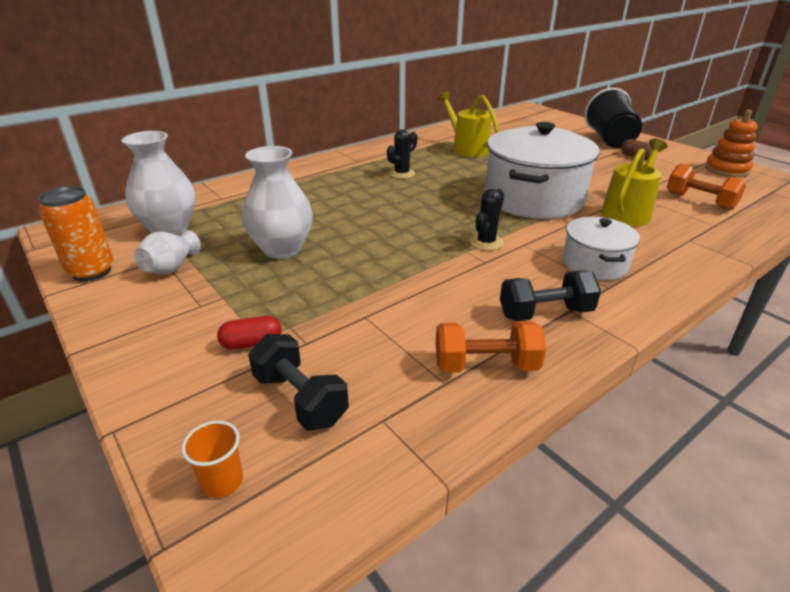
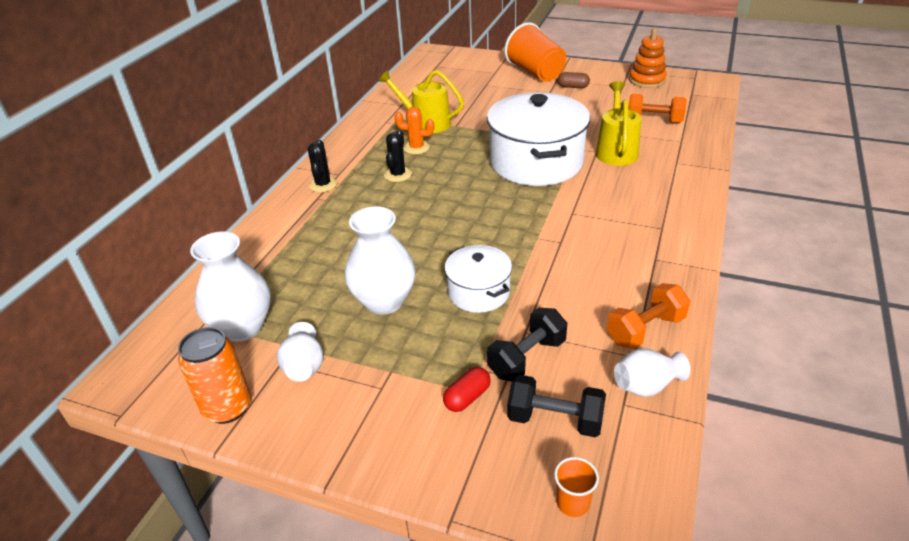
camera: 30 degrees left, 5 degrees up
(426, 416) = (646, 386): none -> white vase
(439, 161) = (416, 148): none -> orange cactus
(486, 242) = (543, 222): black cactus -> black cactus (323, 184)
(545, 313) = (643, 269): black dumbbell -> black dumbbell (527, 358)
(594, 264) = (636, 211): white pot -> white pot (478, 292)
(609, 139) = (535, 73): black cup -> orange cup

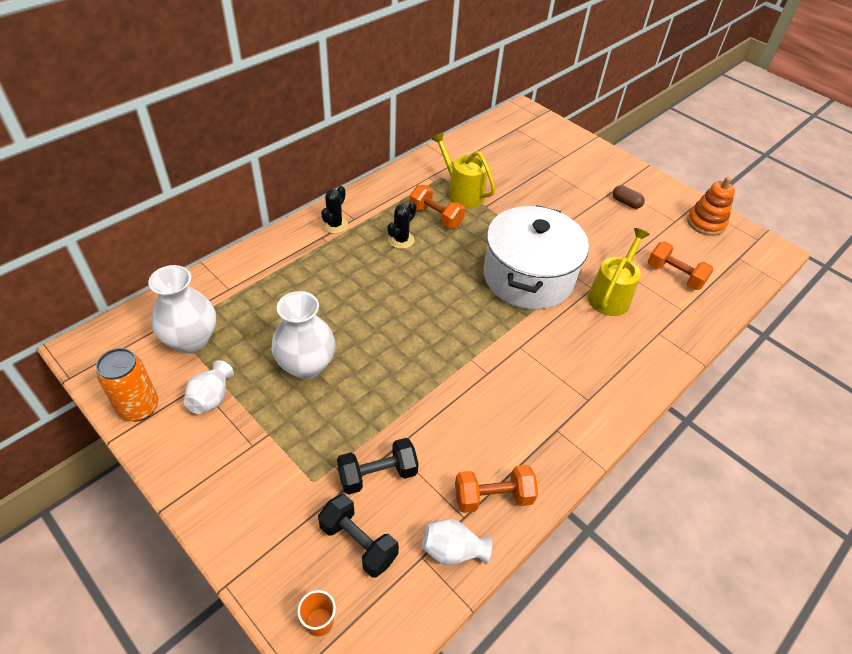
camera: 20 degrees right, 10 degrees up
(416, 148) = (436, 217): orange cactus -> orange dumbbell
(467, 397) = (307, 487): red capsule -> none
(478, 292) = (384, 392): white pot -> none
(535, 73) = (602, 171): orange cup -> none

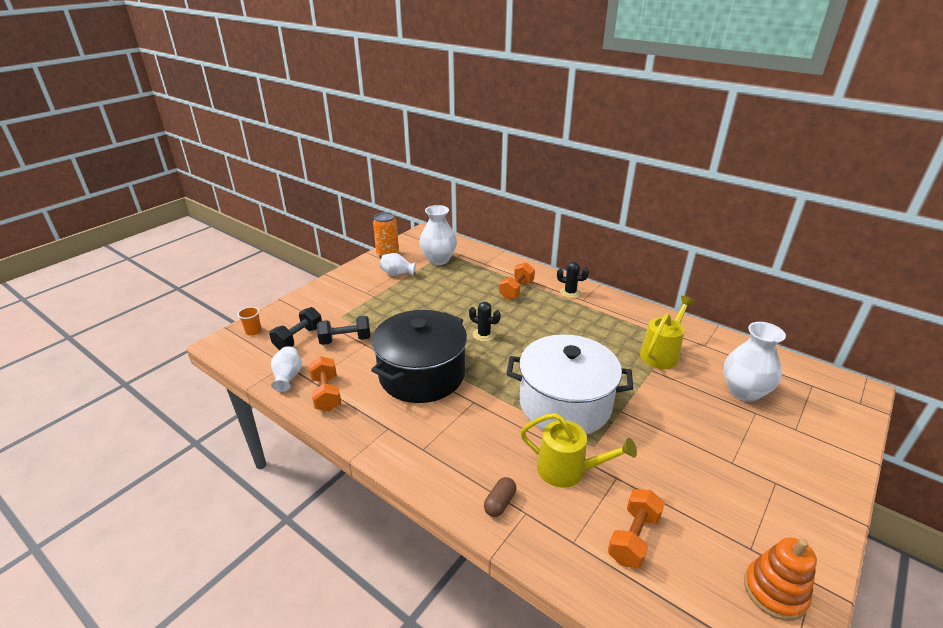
camera: 85 degrees right, 15 degrees down
(306, 365) = (428, 301): white vase -> white vase (744, 392)
(377, 474) = (345, 340): black dumbbell -> black dumbbell turned 75 degrees counterclockwise
(401, 240) = (572, 325): black cactus -> black cactus (484, 335)
(436, 217) = (614, 341): orange dumbbell -> orange dumbbell (516, 290)
(468, 389) = (422, 374): none -> black pot
(626, 203) = (748, 491): brown capsule -> brown capsule (500, 503)

